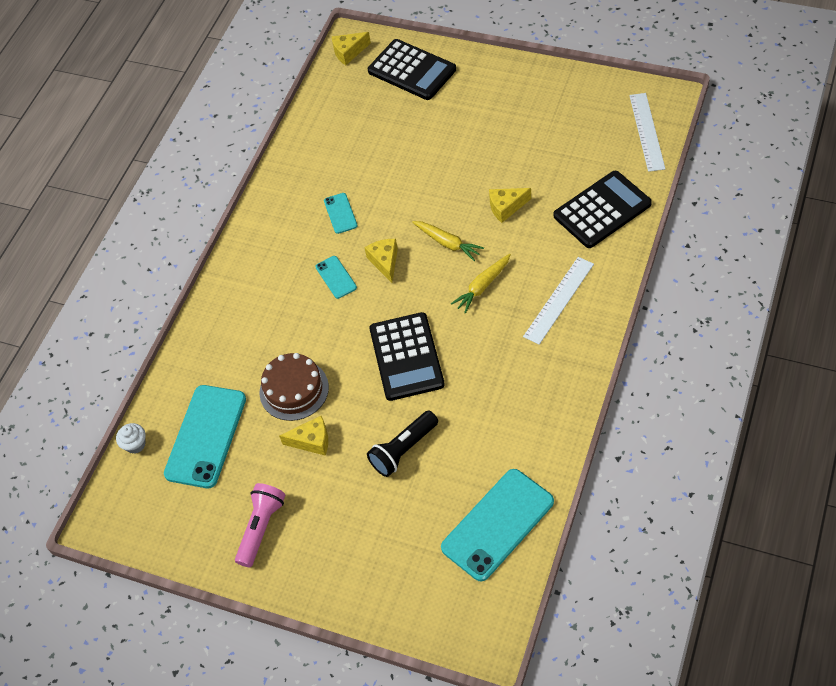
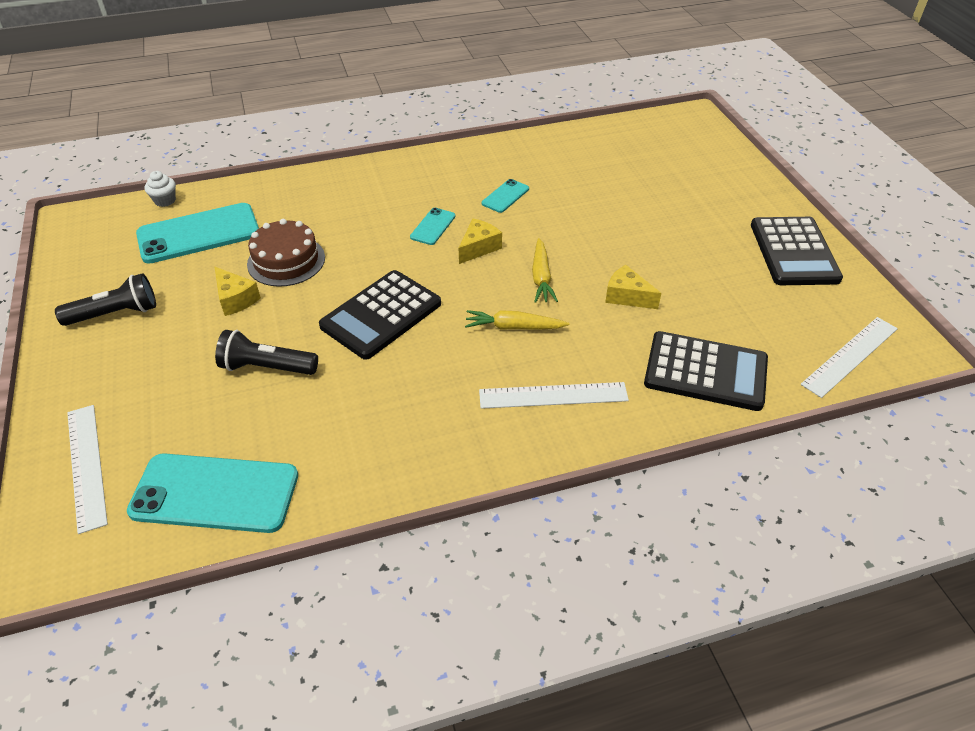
camera: 45 degrees right, 10 degrees down
(261, 527) = (116, 314): pink flashlight -> black flashlight
(349, 52) = (680, 120): yellow cheese -> none
(412, 70) = (707, 162): black calculator -> black calculator (793, 252)
(414, 594) = (86, 465): none -> white ruler

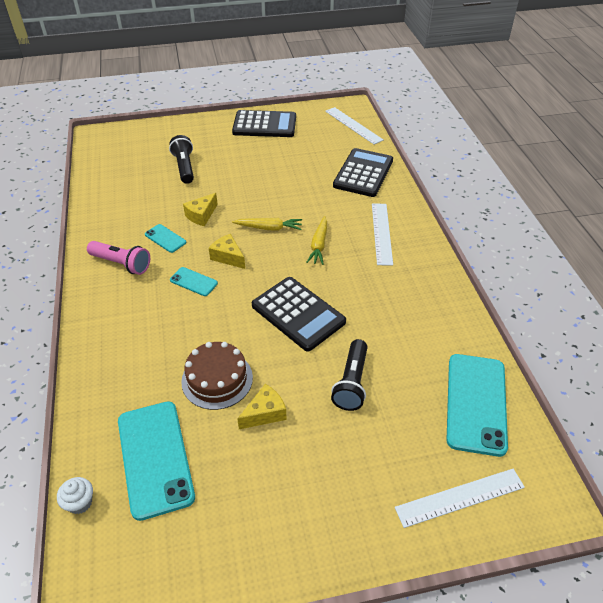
camera: 85 degrees left, 0 degrees up
(116, 314) = (271, 515): black flashlight -> black flashlight (184, 167)
(457, 173) = (122, 264): none -> pink flashlight
(627, 296) = (295, 193): yellow cheese -> yellow cheese (201, 215)

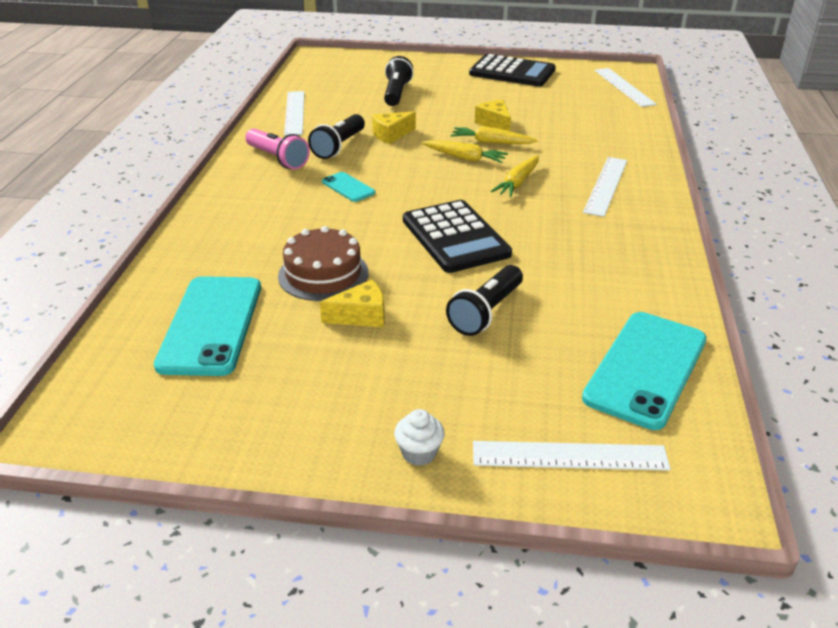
camera: 20 degrees right, 10 degrees down
(80, 502) = (108, 342): white cupcake -> white cupcake (419, 453)
(110, 207) = (294, 112): none -> white ruler
(165, 238) = (339, 147): turquoise phone -> black flashlight
(228, 257) = (401, 174): yellow cheese -> yellow cheese (494, 124)
(282, 207) = (491, 142): none -> yellow carrot
(363, 173) = (612, 129): black calculator -> none

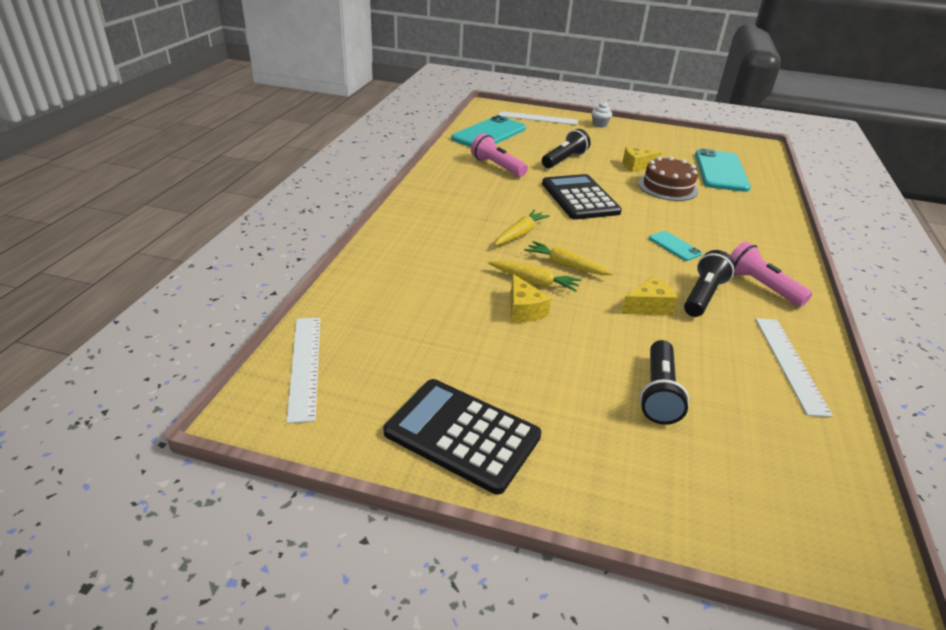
camera: 175 degrees left, 0 degrees up
(589, 280) = (497, 166): none -> pink flashlight
(606, 185) = (443, 222): white ruler -> none

